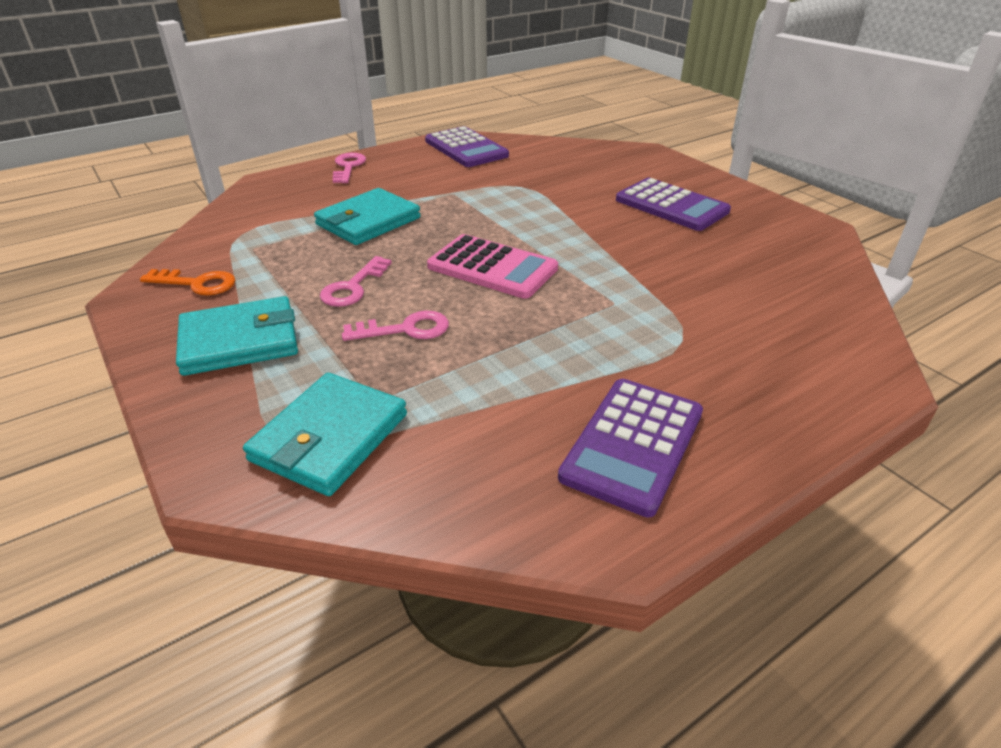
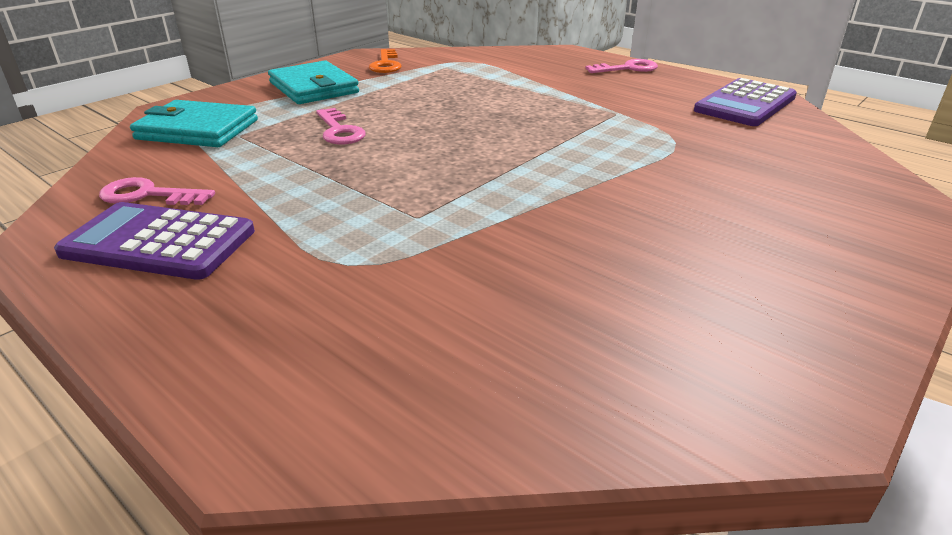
camera: 75 degrees right, 5 degrees down
(353, 287) = (400, 105): pink key -> pink key (148, 195)
(368, 221) = (521, 92): turquoise wallet -> none
(492, 267) = (463, 149): pink calculator -> none
(671, 206) = (729, 242): purple calculator -> none

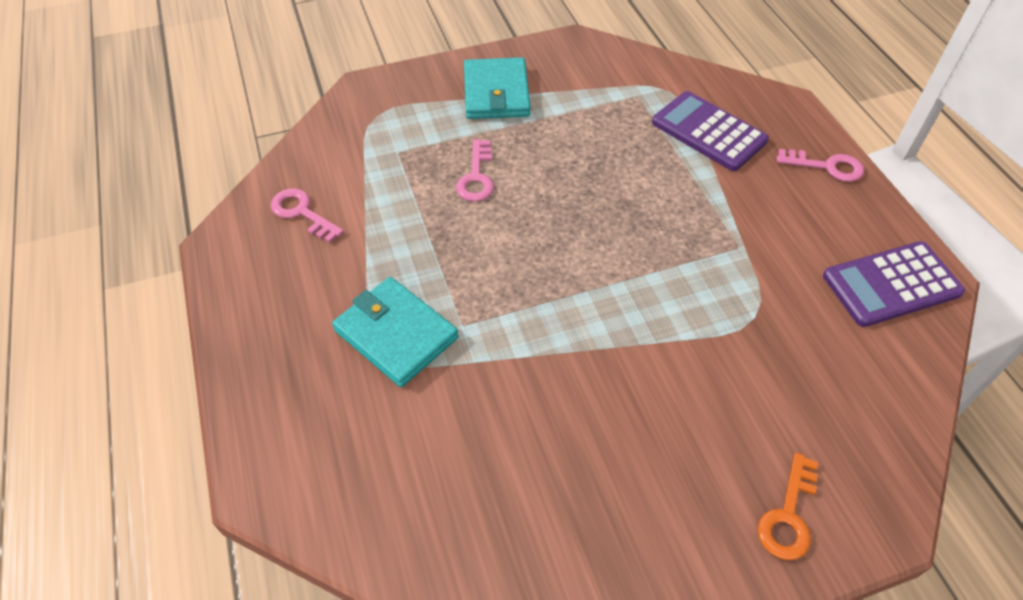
camera: 30 degrees right, 20 degrees up
(159, 242) = (286, 275): purple calculator -> purple calculator (708, 132)
(198, 129) = (373, 131): turquoise wallet -> turquoise wallet (396, 334)
(386, 64) = (585, 70): orange key -> orange key (788, 515)

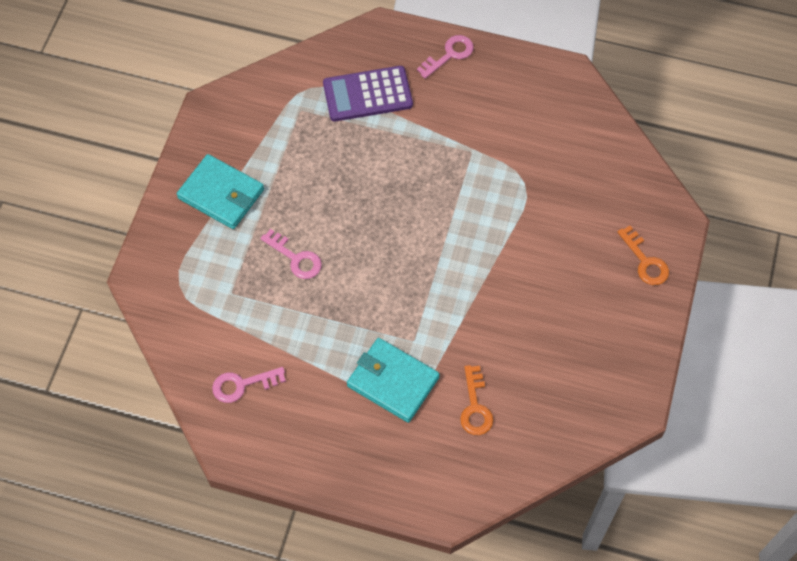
camera: 55 degrees left, 10 degrees up
(396, 334) = (393, 382): turquoise wallet -> turquoise wallet turned 45 degrees clockwise
(422, 435) = (475, 407): none -> orange key
(891, 284) = (556, 98): purple calculator -> none

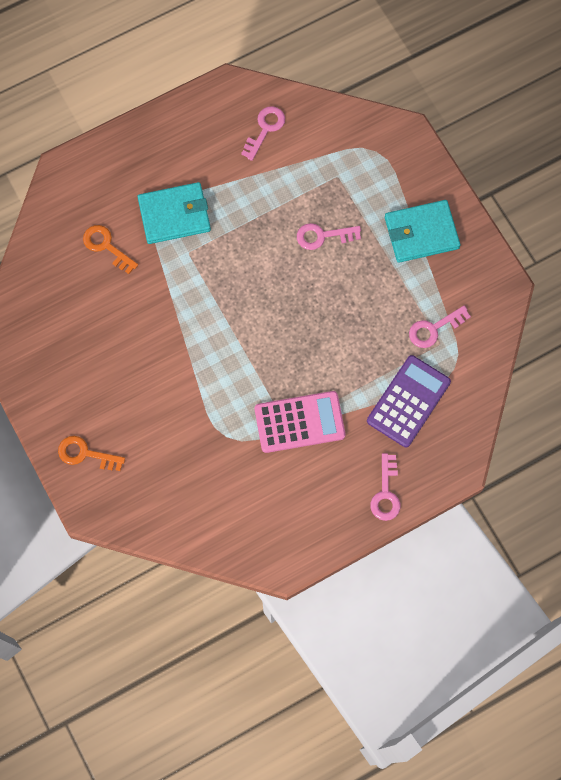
camera: 135 degrees right, 10 degrees up
(293, 123) = (434, 329): none -> pink key
(460, 147) = (299, 422): none -> pink calculator

